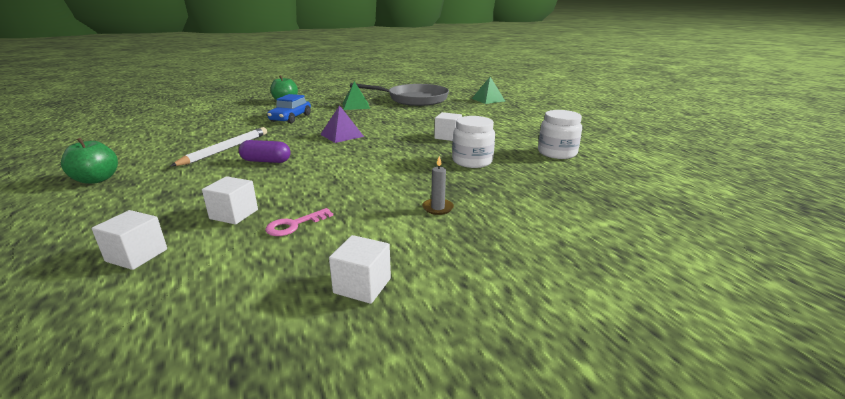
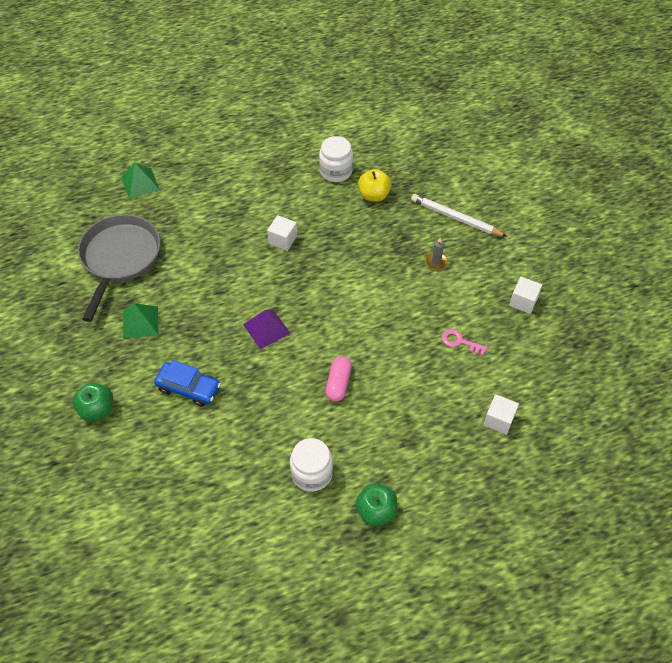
camera: 85 degrees left, 30 degrees up
(226, 149) = (301, 427): white pencil -> white pencil (455, 217)
(234, 214) = (444, 381): white cube -> none
(266, 161) = (338, 383): purple capsule -> pink capsule
(294, 225) = (460, 342): pink key -> pink key turned 150 degrees clockwise
(472, 161) = (350, 230): white jar -> white jar (311, 473)
(534, 171) = (374, 195): none -> yellow apple

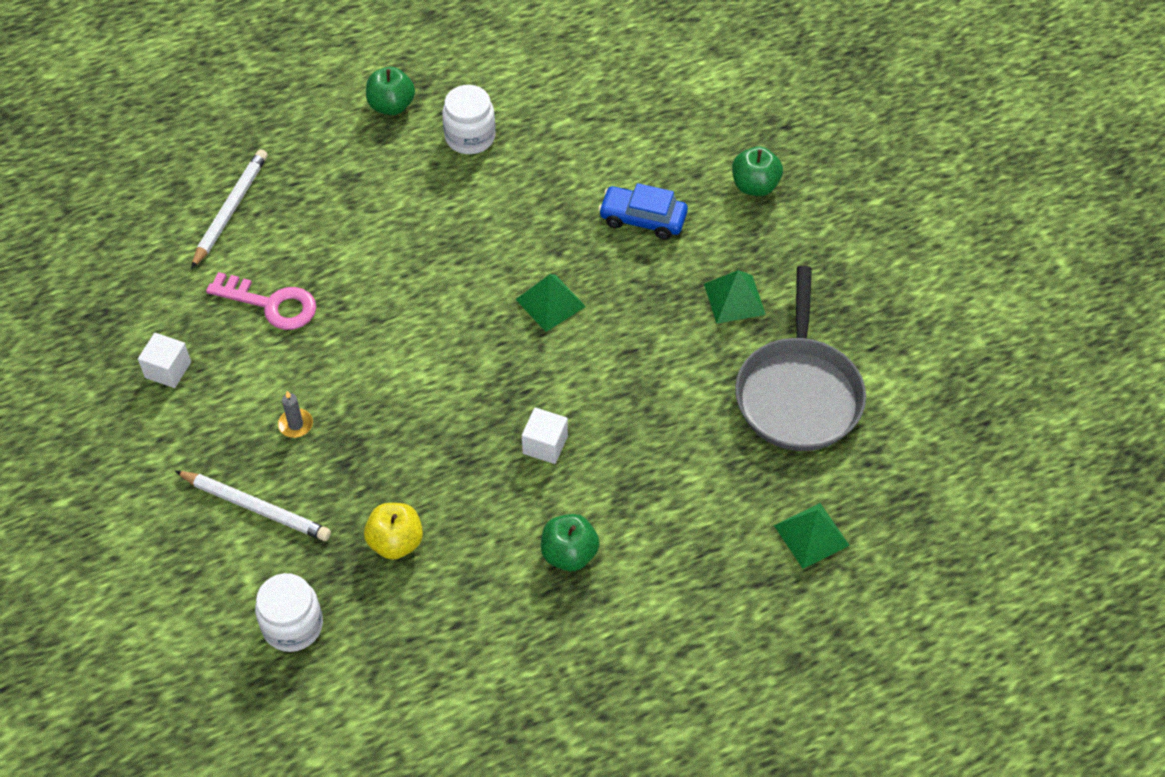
camera: 175 degrees right, 0 degrees up
(266, 328) = (550, 303): purple pyramid -> green pyramid
(277, 183) = (569, 554): none -> green apple
(336, 171) = (465, 589): white jar -> white jar (293, 625)
(338, 383) = (442, 238): pink capsule -> none
(460, 342) = (271, 304): pink key -> pink key, size x1.71
(499, 420) = (231, 209): white cube -> white pencil

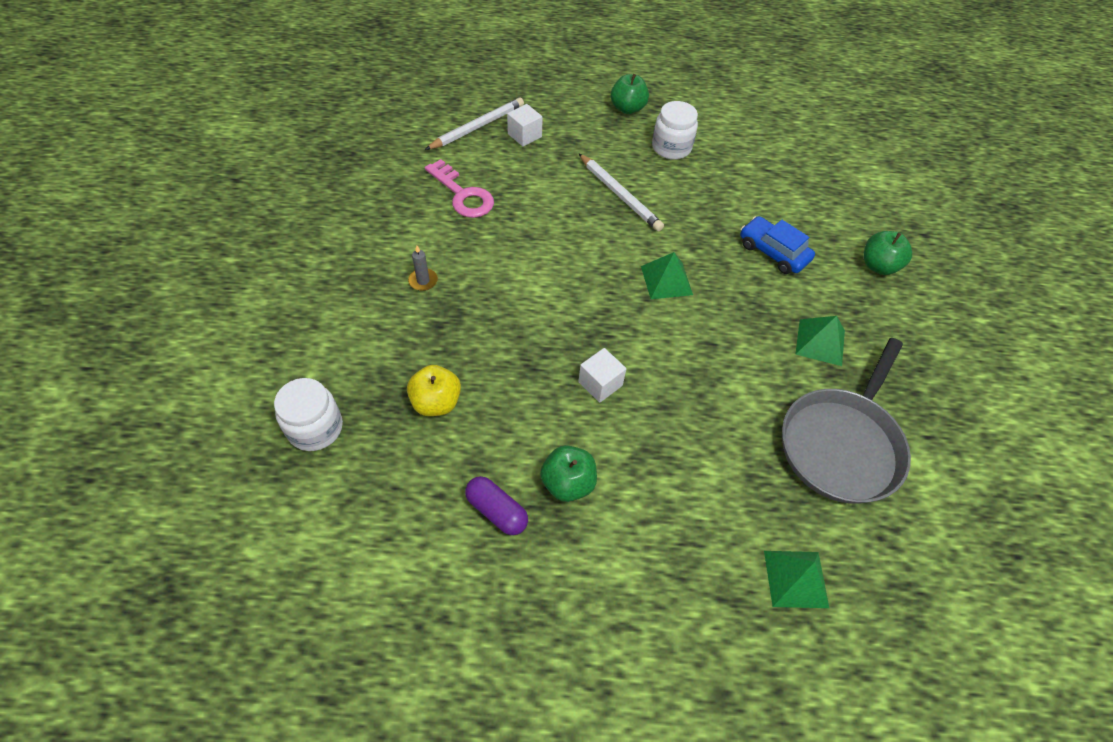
camera: 25 degrees right, 0 degrees up
(168, 370) = (364, 206): white cube -> white cube (524, 135)
(256, 508) = (353, 326): white pencil -> white pencil (619, 195)
(519, 611) = (496, 511): none -> purple capsule

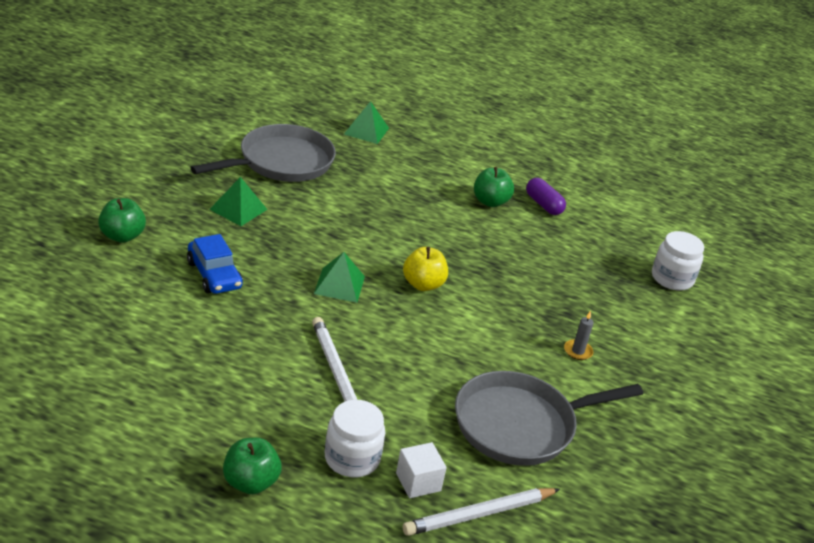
camera: 165 degrees left, 20 degrees down
(436, 402) = (577, 266): yellow apple -> yellow apple (423, 284)
(463, 195) = (520, 425): pink key -> grey pan
(600, 384) = (441, 239): white cube -> none
(671, 147) = (232, 408): white jar -> white jar (352, 458)

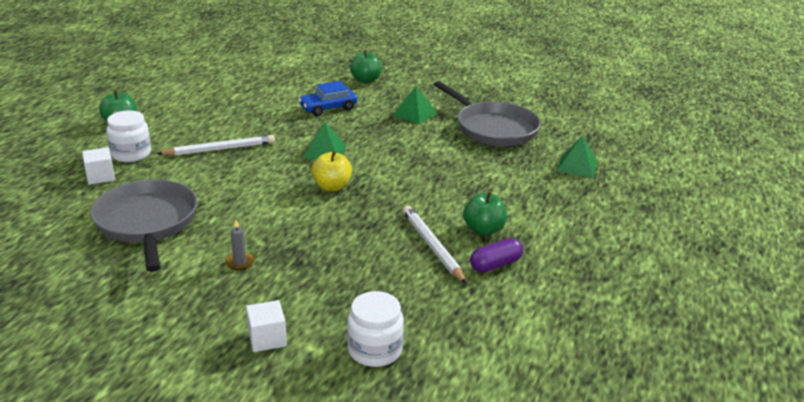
camera: 95 degrees right, 5 degrees down
(478, 514) = (60, 198): white pencil -> white pencil (432, 246)
(679, 334) = (267, 338): none -> white cube

